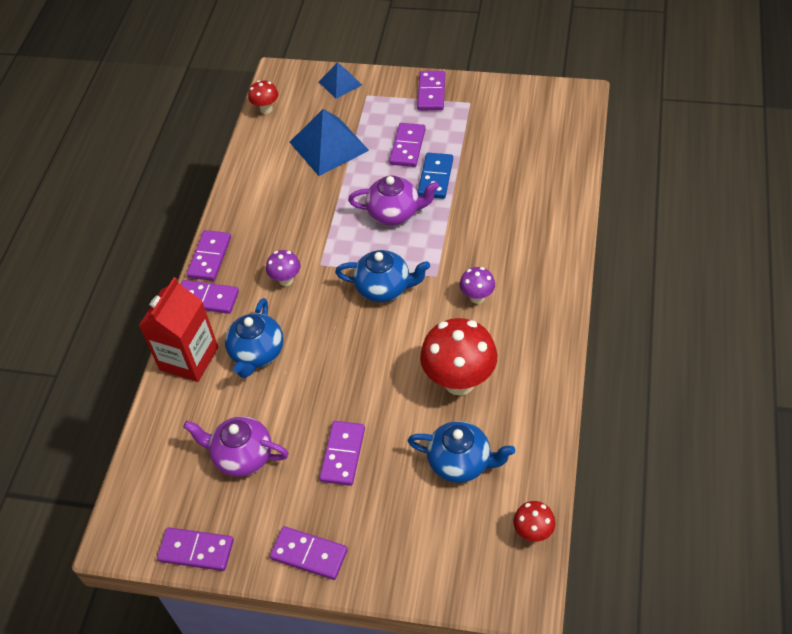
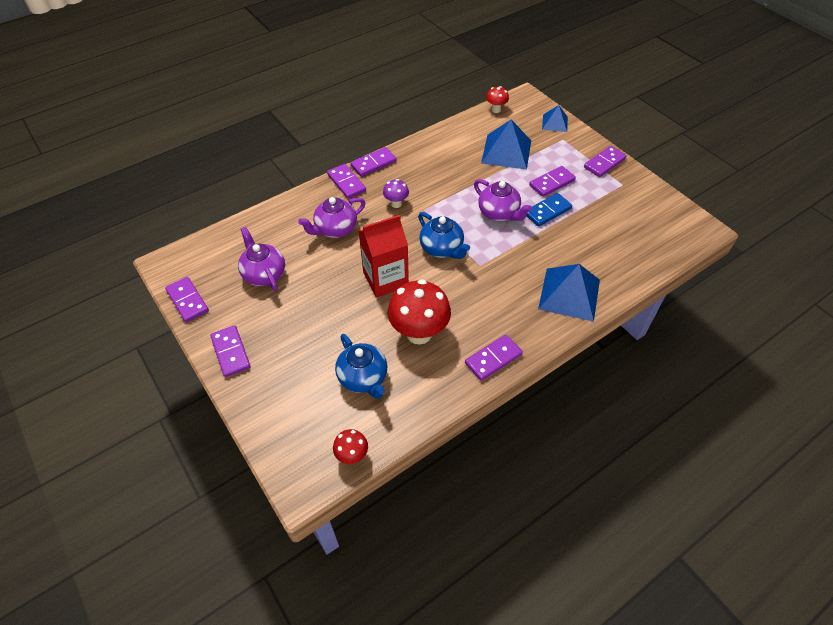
camera: 40 degrees right, 0 degrees up
(189, 358) = (301, 205): red carton -> red carton (385, 279)
(257, 353) = (335, 229): blue teapot -> purple teapot
(343, 454) = (310, 317): purple domino -> purple domino (493, 359)
(477, 297) = (488, 296): purple mushroom -> none
(540, 239) = (569, 294): none -> blue pyramid

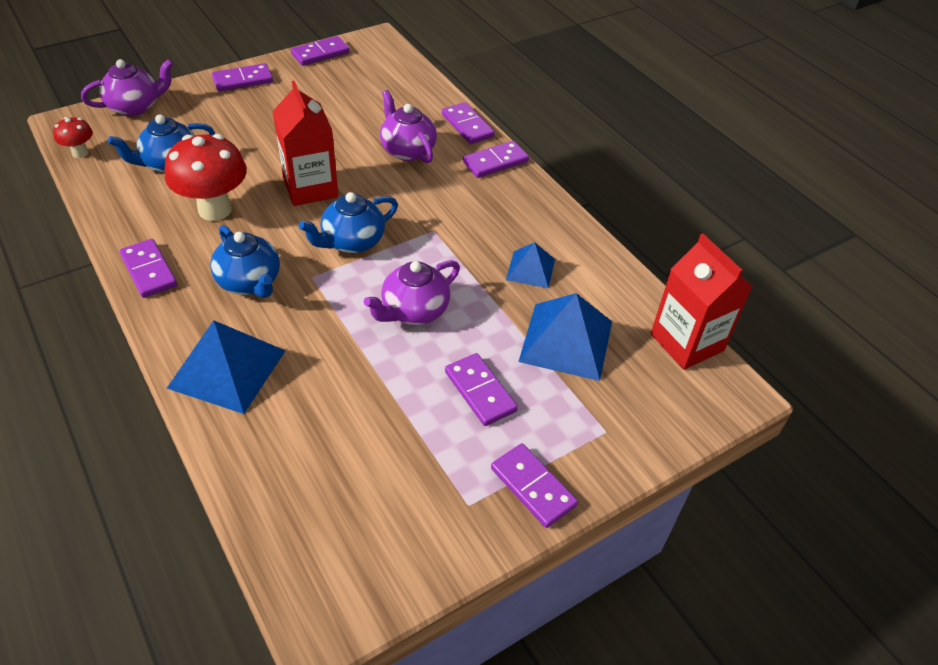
camera: 90 degrees right, 5 degrees down
(264, 274) = (345, 99): purple teapot -> purple teapot (135, 107)
(373, 164) = (535, 188): purple domino -> purple domino (467, 126)
(396, 204) = (448, 205): purple mushroom -> none
(492, 297) = (250, 282): none -> blue teapot
(496, 110) = (687, 342): red mushroom -> red carton
(547, 211) = (409, 373): blue domino -> none
(555, 123) = (656, 427): blue pyramid -> blue pyramid (530, 269)

